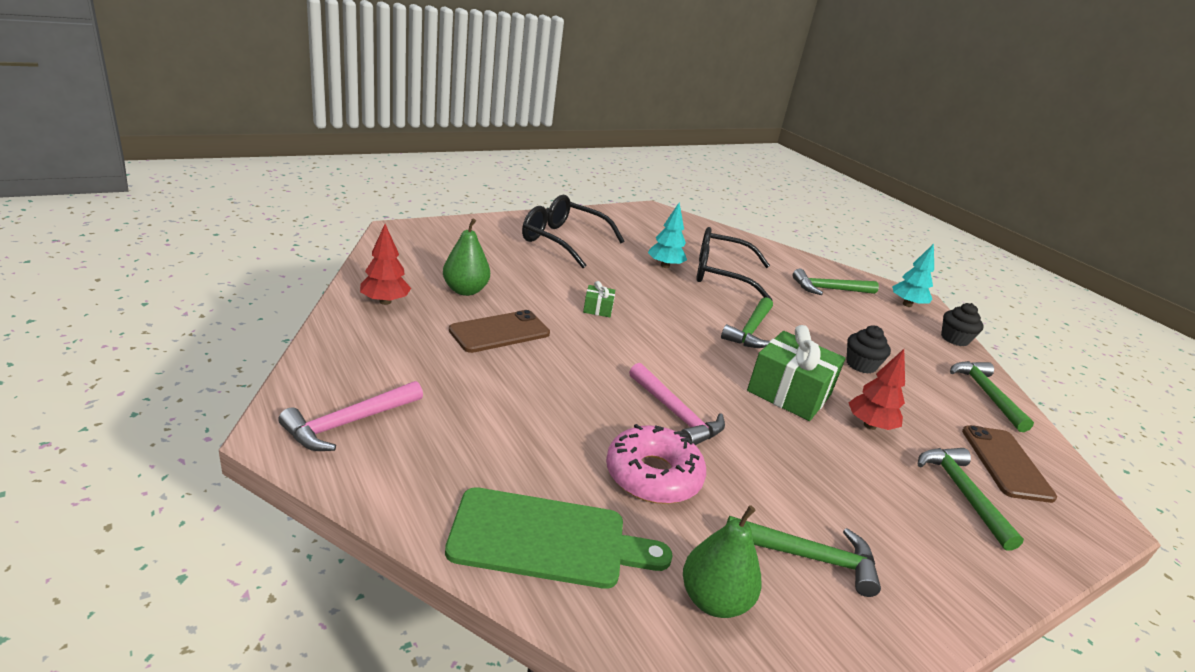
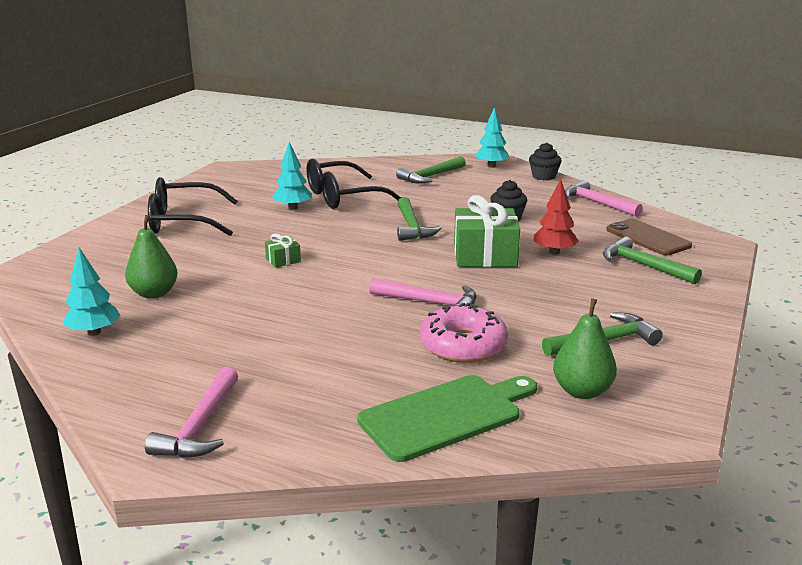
camera: 30 degrees left, 5 degrees down
(385, 301) = (94, 332): red tree -> turquoise tree
(499, 332) = (228, 310): brown phone -> none
(986, 394) = (597, 203): green hammer -> pink hammer

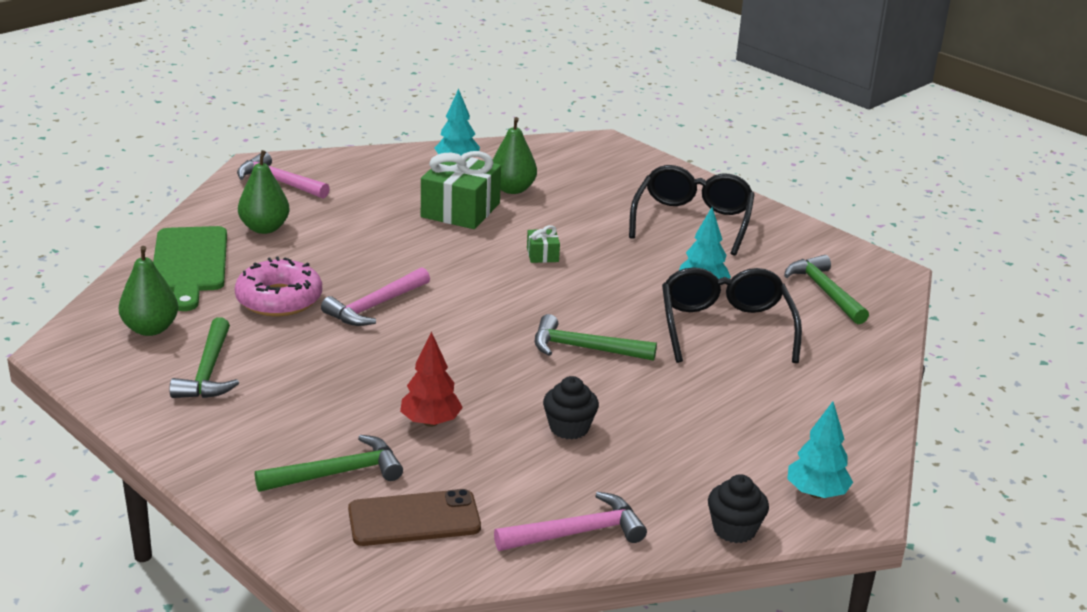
camera: 110 degrees right, 5 degrees up
(330, 397) = (264, 228): none -> green pear
(430, 176) = (784, 417): green hammer -> green hammer (825, 291)
(485, 255) = (460, 371): green gift -> green gift (460, 210)

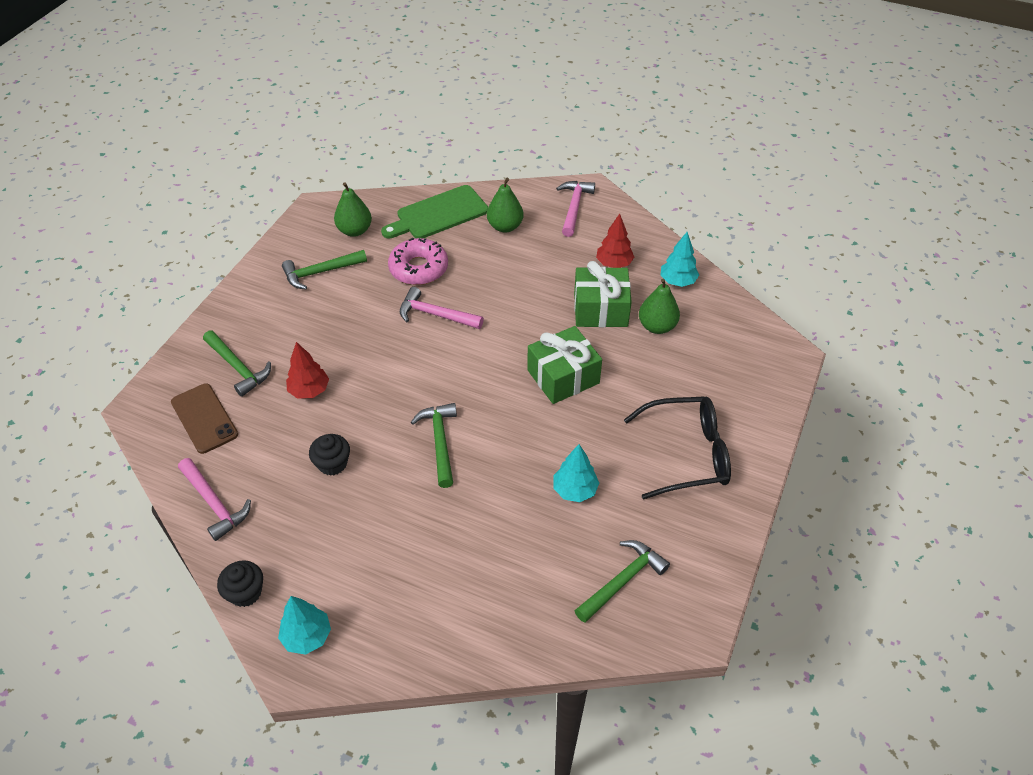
camera: 70 degrees right, 20 degrees up
(396, 185) = (614, 263): none -> red tree
(542, 255) = (563, 377): green gift -> green gift, size x2.18
(725, 328) = (518, 522): black glasses -> none

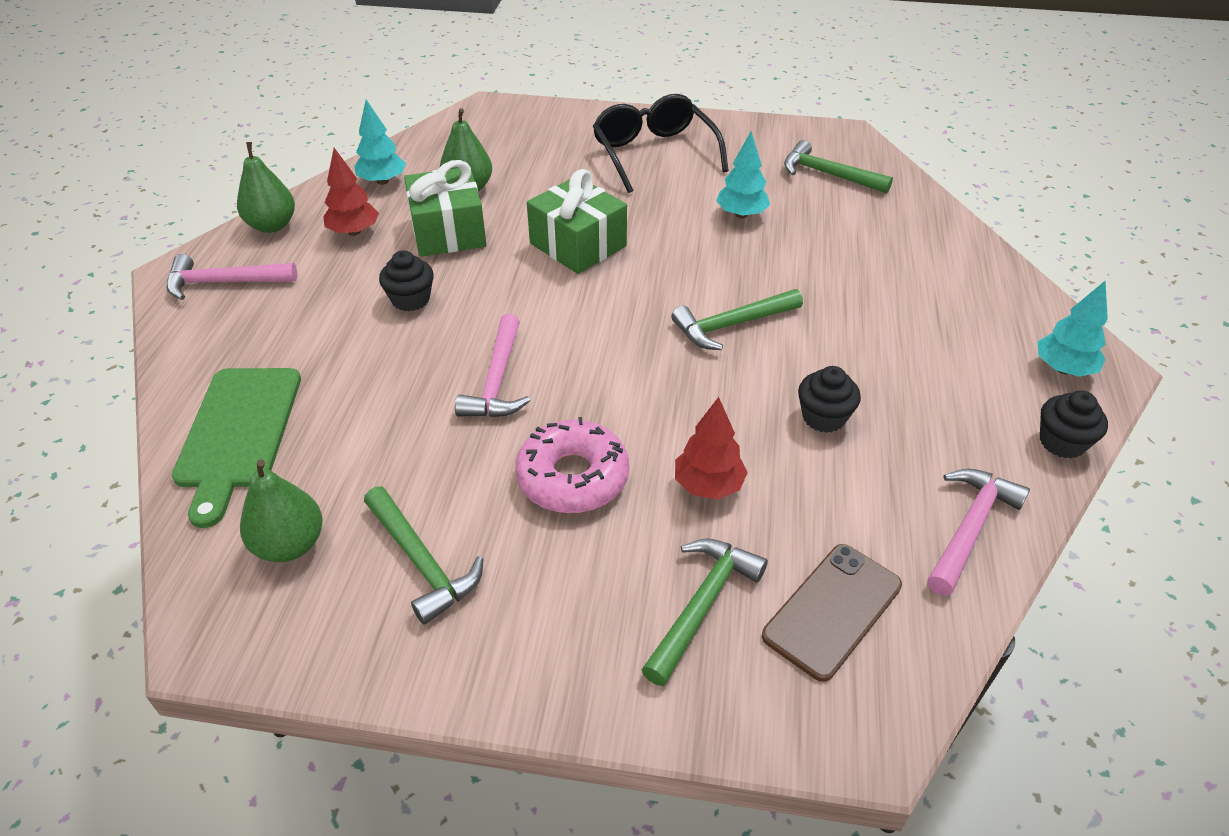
camera: 105 degrees left, 5 degrees down
(418, 268) = (391, 425): pink donut -> pink donut (572, 477)
(438, 214) = (238, 433): green cutting board -> green cutting board turned 45 degrees clockwise
(505, 226) = (273, 346): green pear -> green pear (272, 225)
(528, 285) = (411, 299): none -> black cupcake

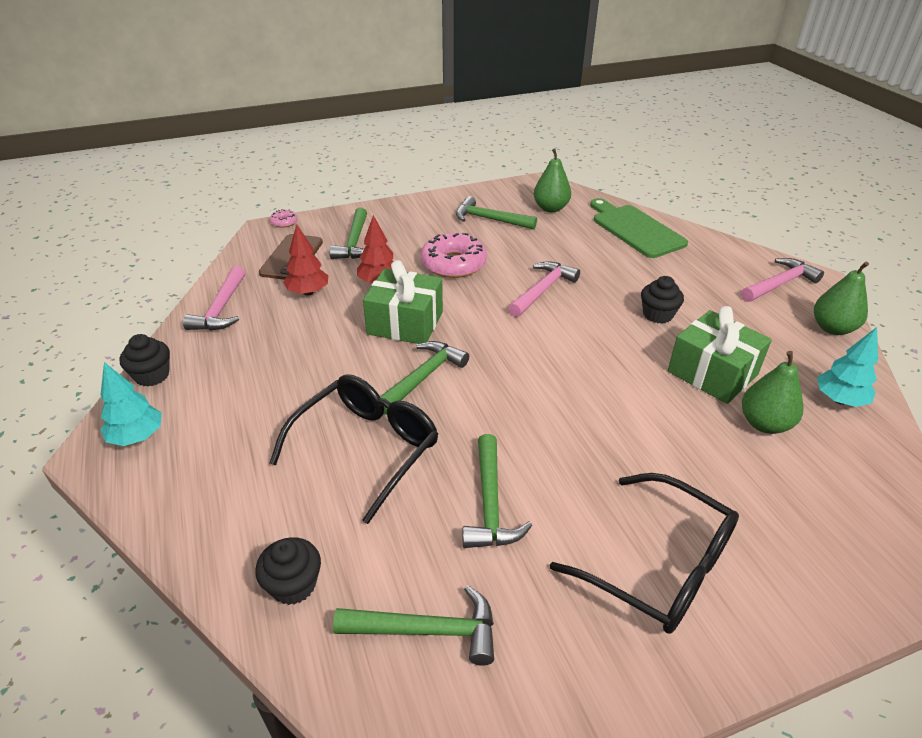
camera: 150 degrees right, 5 degrees down
(354, 232) = (773, 345): red tree -> red tree (308, 292)
(497, 380) = (543, 290): pink hammer -> pink hammer turned 60 degrees clockwise
(578, 245) = (602, 402): green gift -> green gift (405, 323)
(741, 214) = (490, 503): turquoise tree -> green hammer
(822, 748) = (284, 222): none -> pink donut
(823, 417) = (326, 337): black cupcake -> black cupcake (293, 585)
(824, 281) = (366, 448): none -> black glasses

